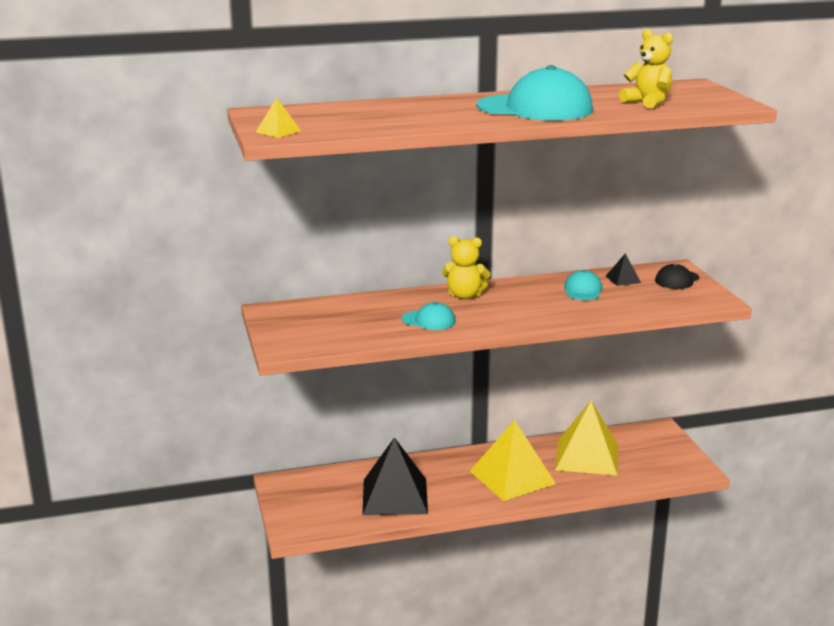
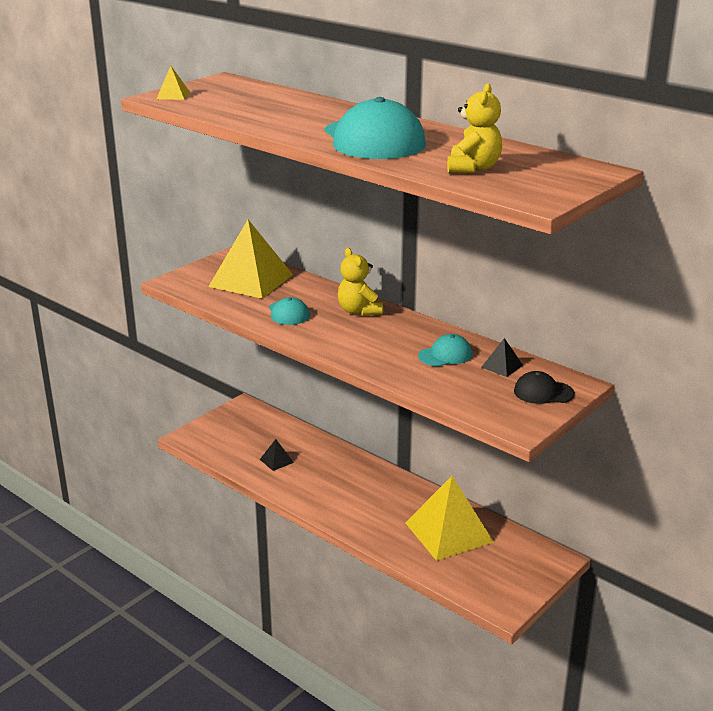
camera: 55 degrees right, 5 degrees up
(395, 496) = (276, 460): black pyramid -> black pyramid, size x0.42
(512, 477) = (367, 504): yellow pyramid -> yellow pyramid (251, 280)

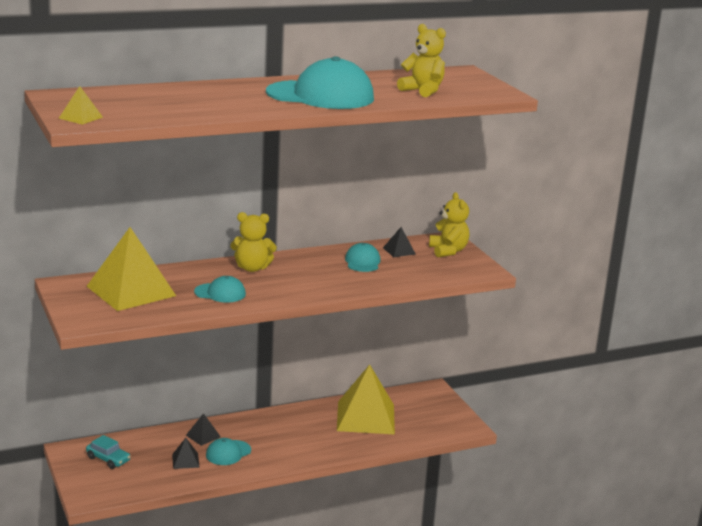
camera: 65 degrees left, 5 degrees down
(246, 426) = (108, 459): none -> turquoise car
(308, 477) = (228, 453): none -> turquoise cap
(323, 455) = (203, 436): none -> black pyramid
(543, 392) = (448, 251): black cap -> yellow teddy bear

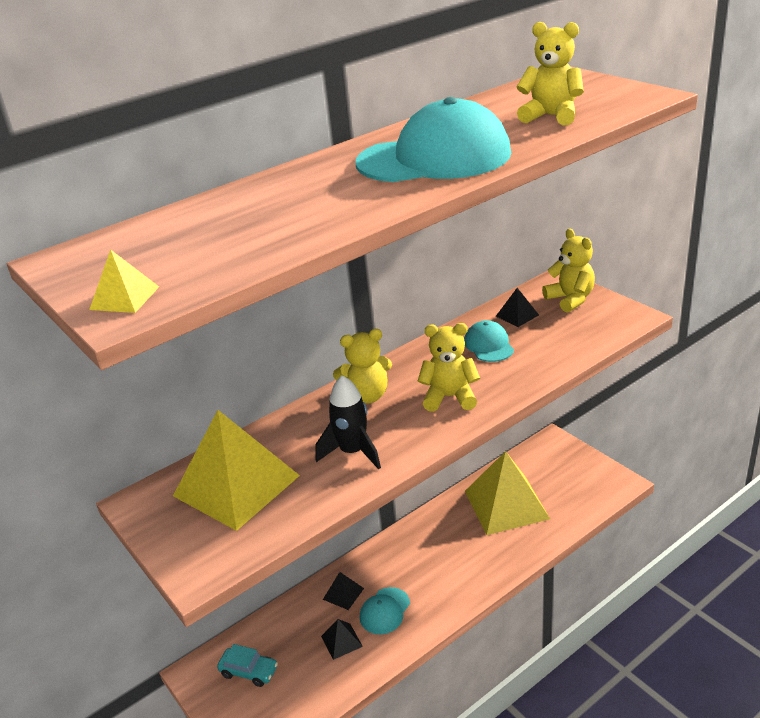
camera: 10 degrees left, 10 degrees up
(220, 293) = (353, 452): turquoise cap -> black rocket
(310, 282) = (449, 397): none -> yellow teddy bear

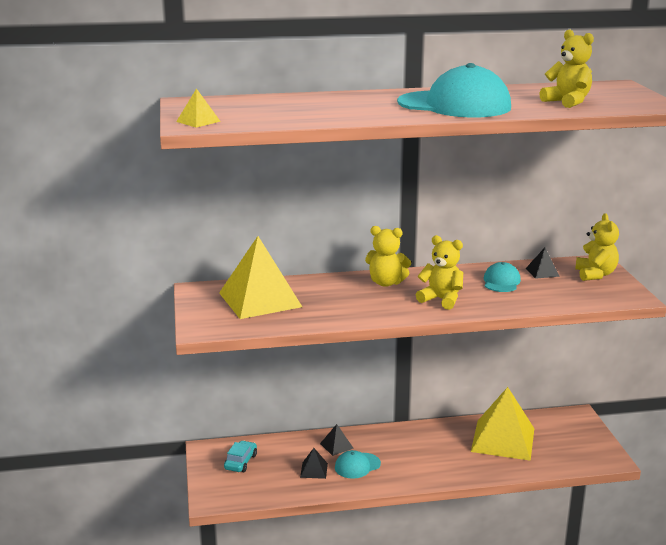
camera: 25 degrees right, 10 degrees down
(249, 671) = (240, 462): turquoise car -> turquoise car turned 120 degrees counterclockwise
(353, 452) = (347, 306): black rocket -> none

